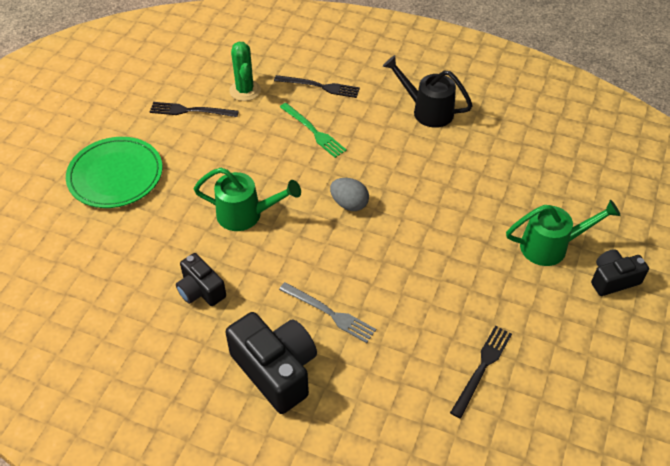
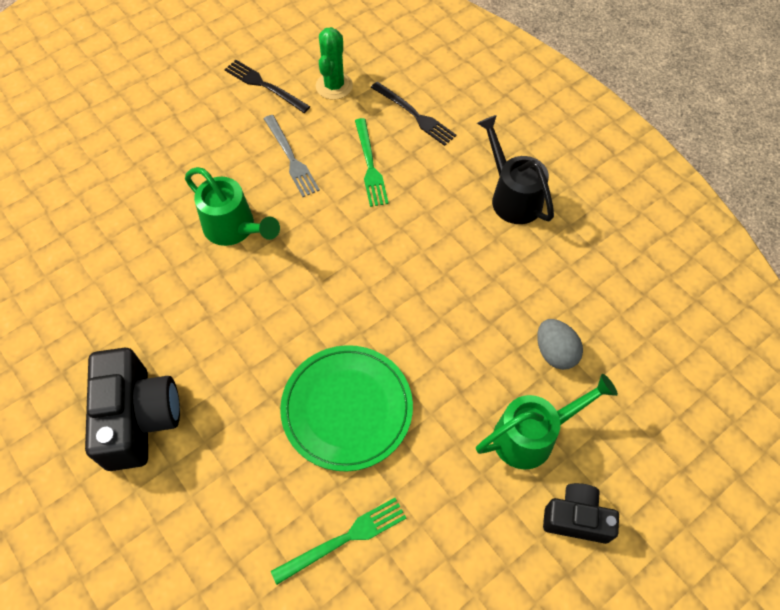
camera: 30 degrees right, 10 degrees up
(115, 175) = (145, 125): green plate -> green plate (347, 409)
(201, 290) = (133, 290): black camera -> none
(329, 313) = (235, 384): grey fork -> grey fork (291, 158)
(349, 204) = (345, 268): grey egg -> grey egg (555, 352)
(482, 368) = (344, 539): black fork -> green fork
(551, 246) = (532, 435): green watering can -> green watering can turned 45 degrees counterclockwise

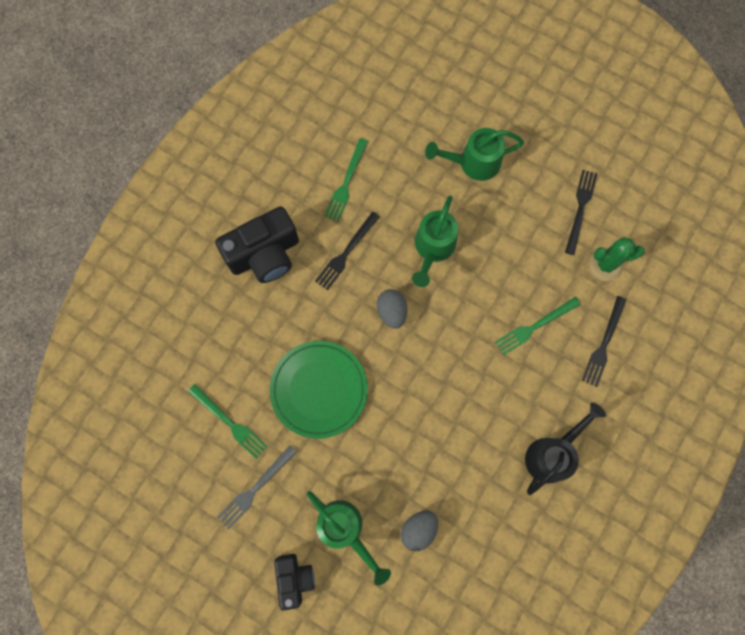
camera: 70 degrees right, 15 degrees up
(102, 291) = (346, 182): none -> green fork
(158, 158) = (473, 163): none -> green watering can
(190, 320) = (346, 253): none -> black fork
(288, 295) = (391, 312): none -> grey egg
(291, 158) = (515, 261): grey fork -> grey fork (255, 488)

